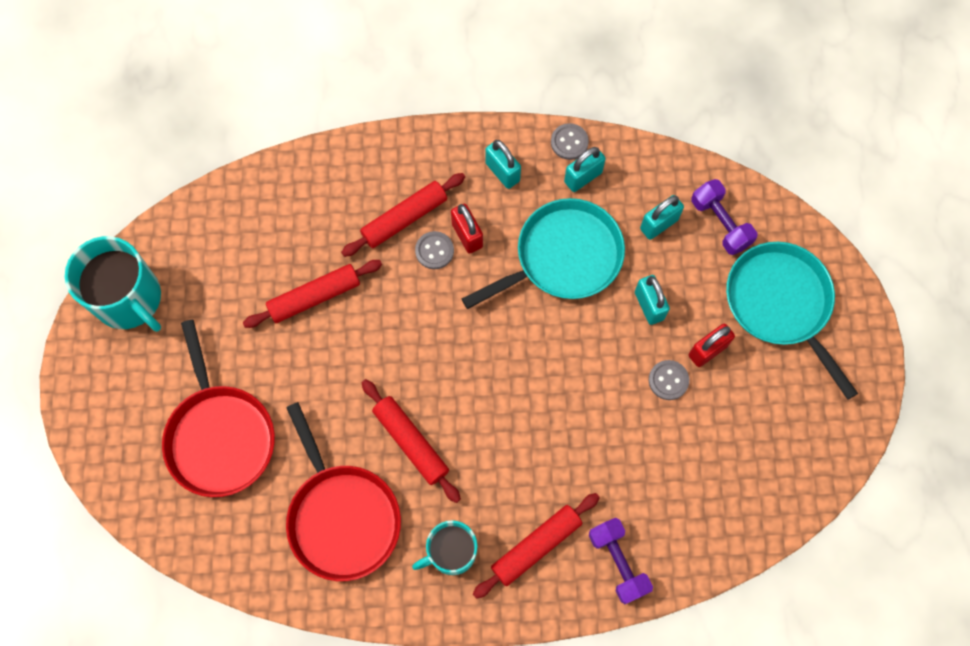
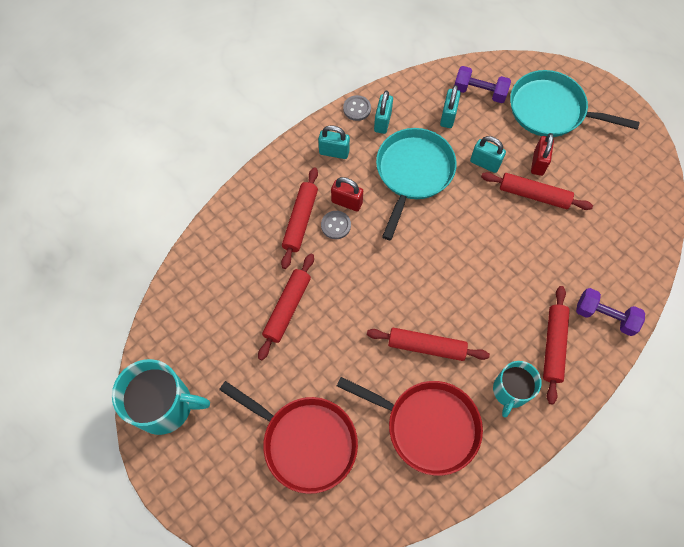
camera: 40 degrees left, 5 degrees down
(668, 380) = (534, 195): grey button -> red rolling pin

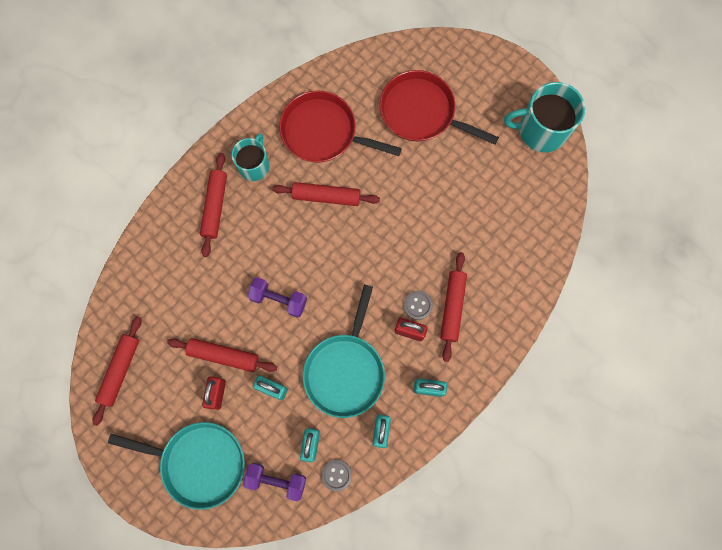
camera: 175 degrees right, 10 degrees up
(287, 308) = (452, 220): red rolling pin -> red rolling pin (120, 370)
(357, 109) = (410, 445): grey button -> grey button (336, 475)
(605, 316) = (167, 237): purple dumbbell -> purple dumbbell (278, 299)

